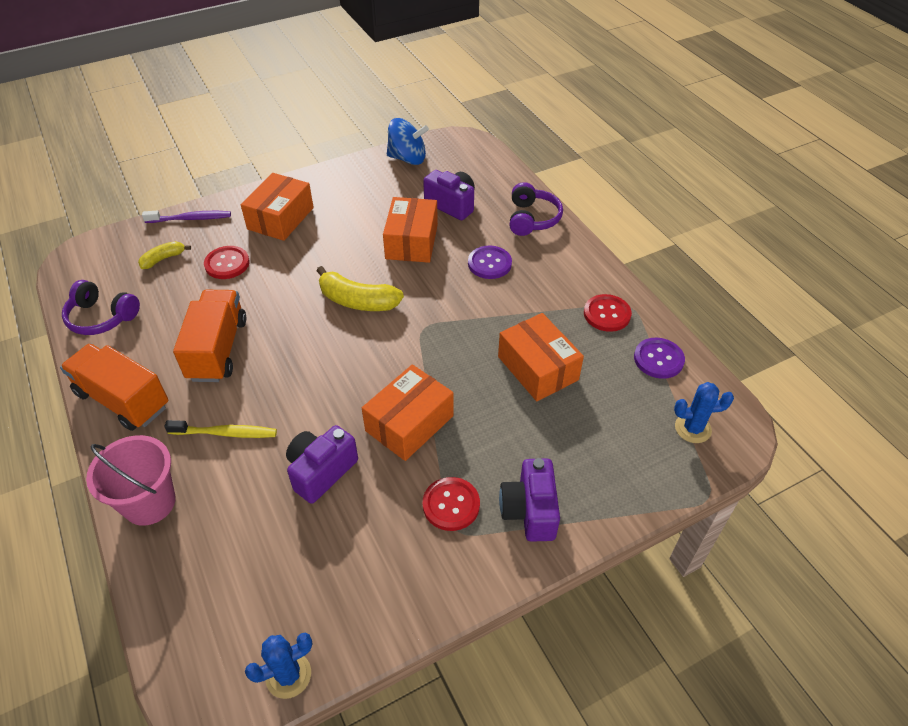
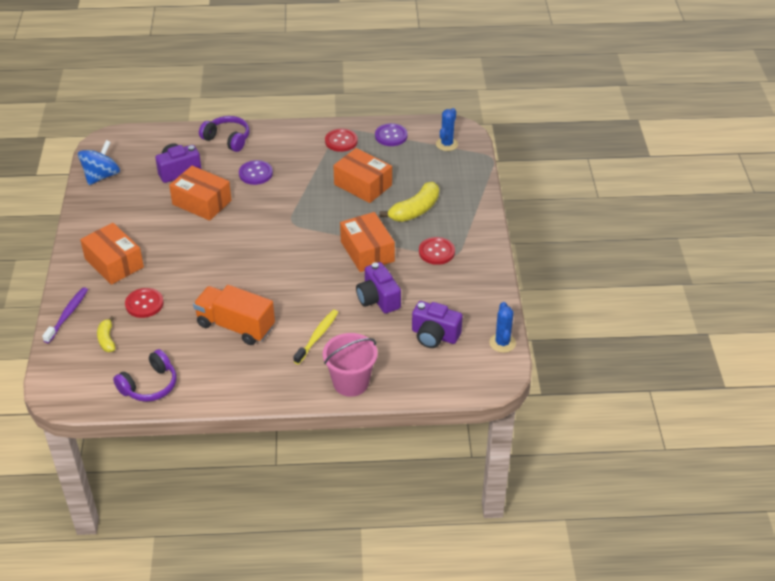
camera: 65 degrees left, 5 degrees down
(123, 400) = (249, 384): orange truck -> none
(358, 301) = (242, 245): yellow banana -> yellow banana (415, 210)
(529, 510) = (459, 223): purple camera -> purple camera (434, 335)
(537, 368) = (363, 185): orange box -> orange box turned 45 degrees clockwise

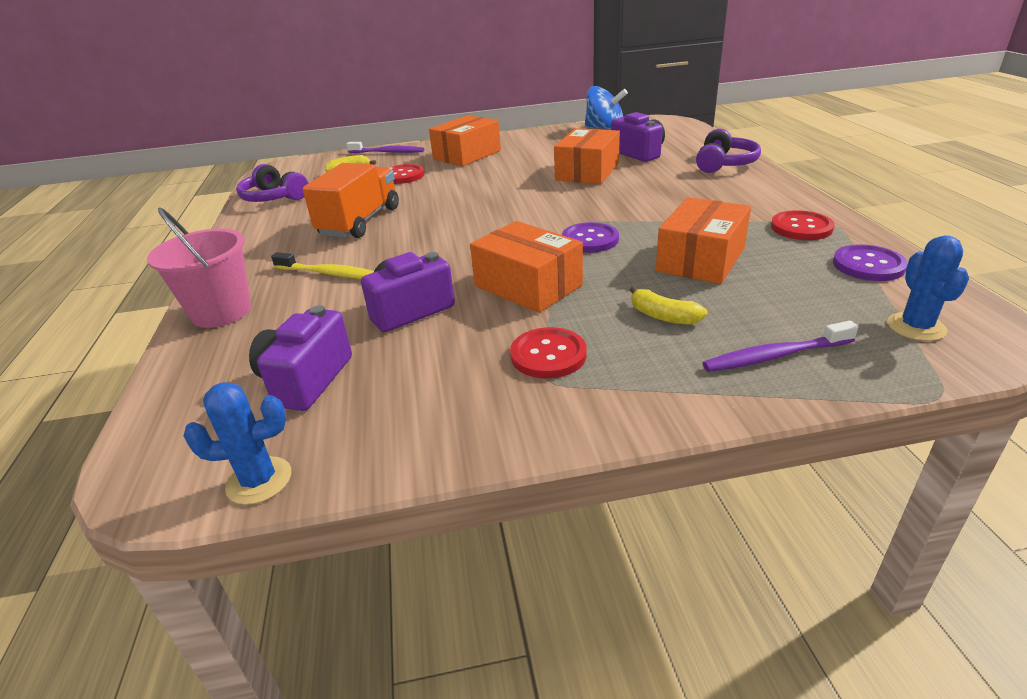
camera: 85 degrees right, 10 degrees down
(255, 173) = (666, 188): purple button -> purple button (590, 240)
(367, 251) = (528, 286): orange box -> orange box turned 75 degrees clockwise
(415, 210) = (663, 316): yellow banana -> yellow banana, size x0.57
(447, 144) = (916, 327): blue cactus -> blue cactus turned 75 degrees clockwise
(456, 187) = (775, 356): none -> purple toothbrush

